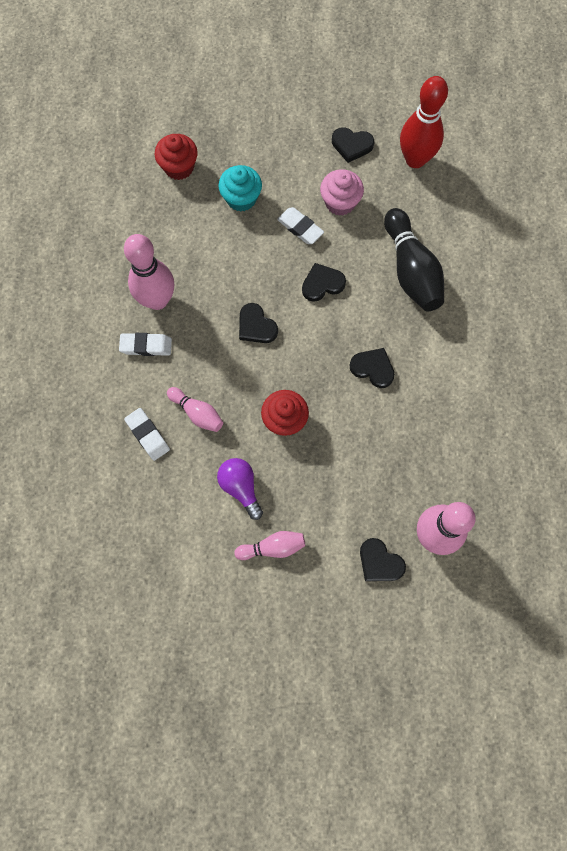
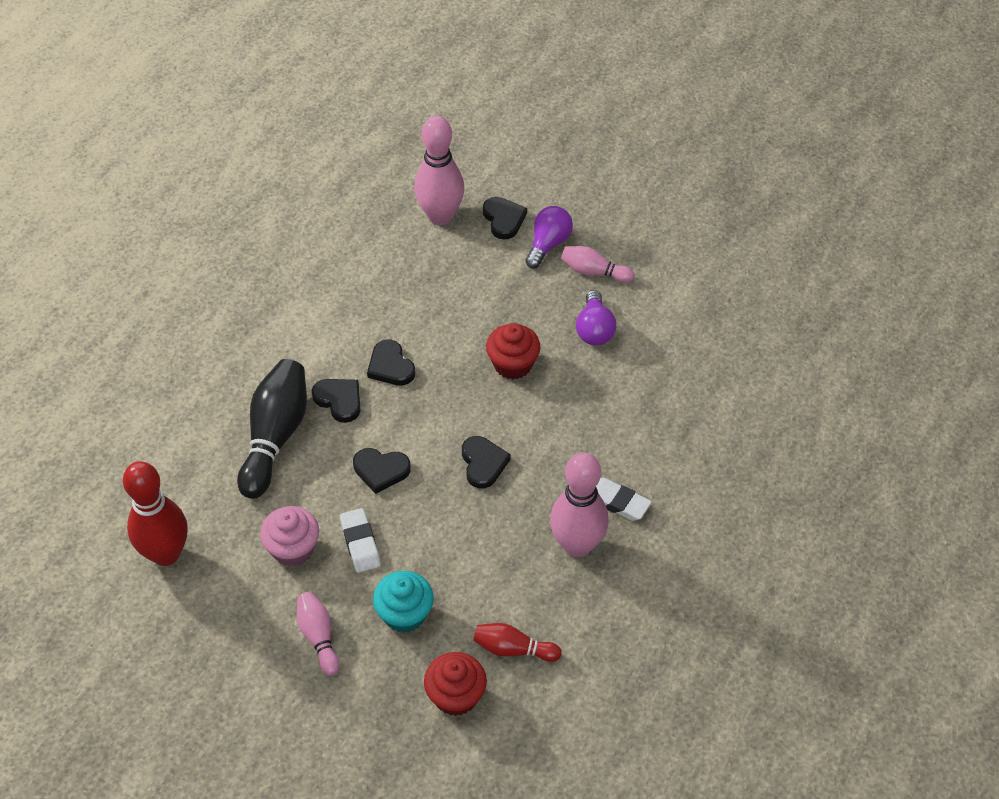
camera: 150 degrees left, 20 degrees down
(147, 435) = (663, 416): white eraser -> none
(160, 211) = (513, 649): none -> red bowling pin
(197, 413) = (599, 412): pink bowling pin -> pink bowling pin (318, 637)
(326, 556) = (548, 244): none -> purple light bulb
(351, 145) = (224, 610): black heart -> black heart (339, 400)

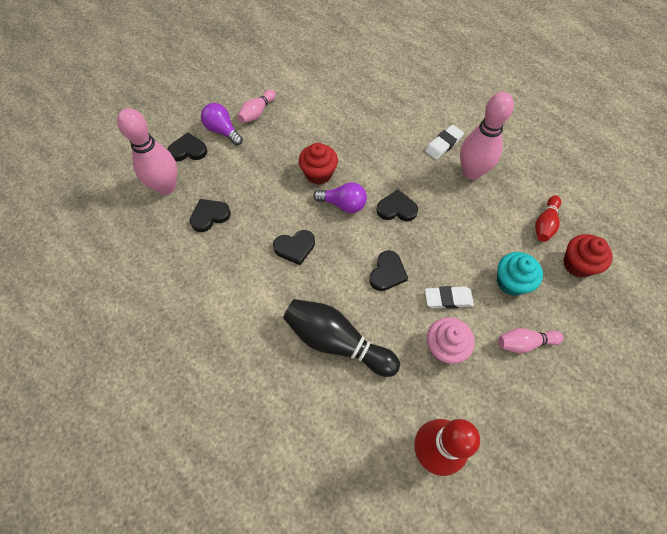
camera: 75 degrees left, 10 degrees up
(339, 400) = (315, 288): black heart -> black heart (209, 216)
(594, 329) = (305, 123): purple light bulb -> purple light bulb (343, 204)

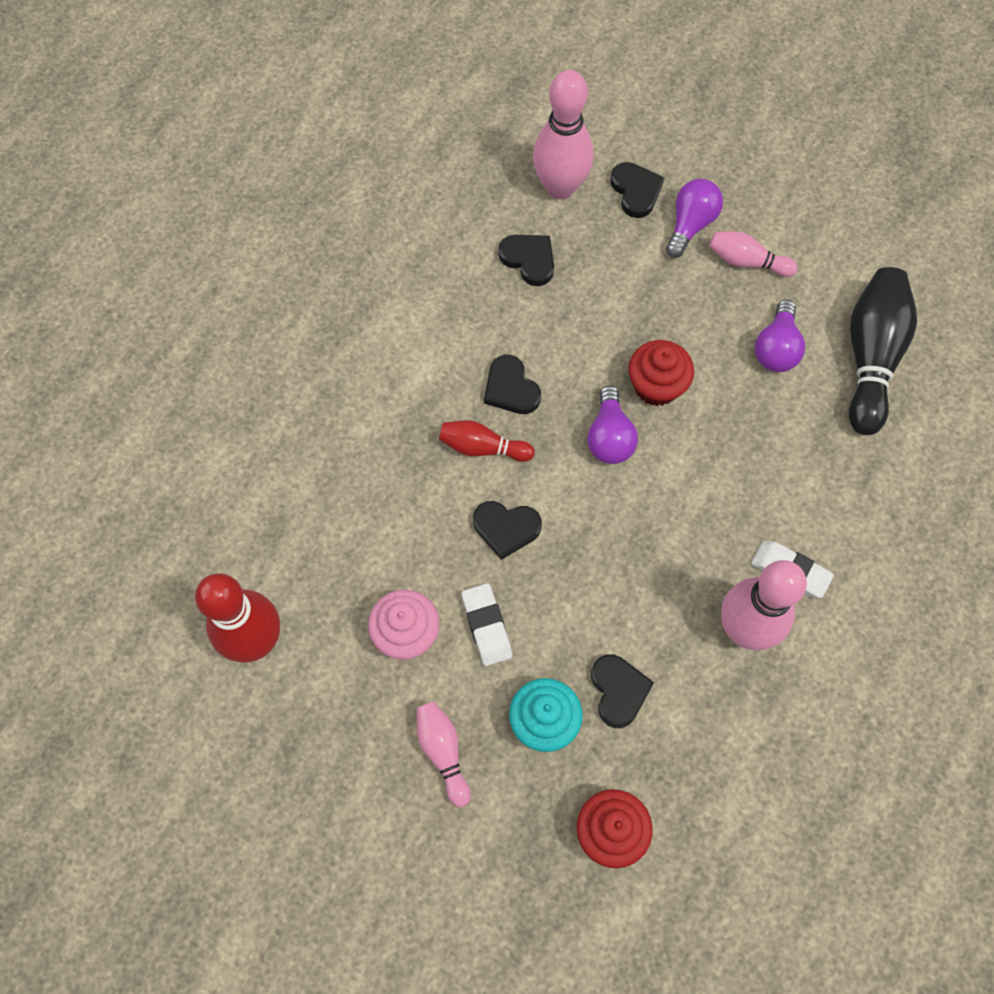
camera: 75 degrees right, 5 degrees up
(314, 115) = (776, 348): none -> purple light bulb
(337, 342) = (378, 483): black bowling pin -> black bowling pin (870, 358)
(396, 209) = (627, 519): black heart -> black heart (618, 691)
(545, 224) = (676, 768): red bowling pin -> red bowling pin (483, 447)

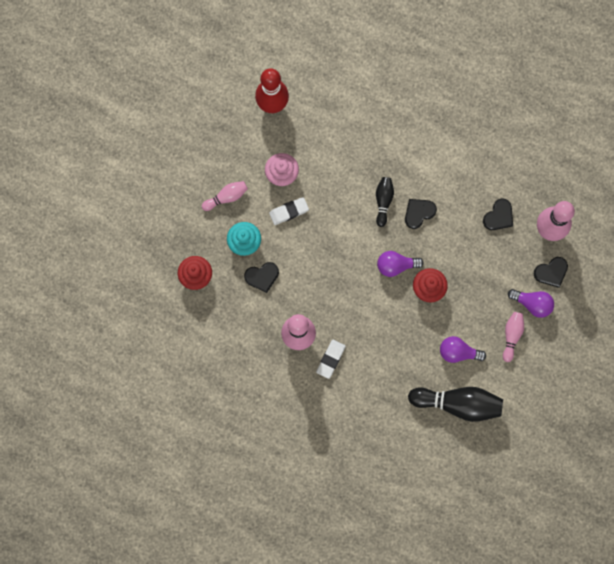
camera: 85 degrees right, 10 degrees up
(483, 447) = (383, 201): red bowling pin -> black bowling pin
(506, 528) = (340, 217): black heart -> none

